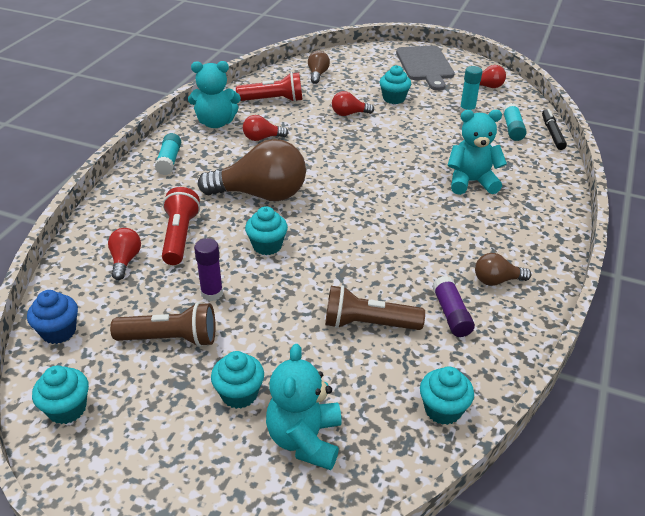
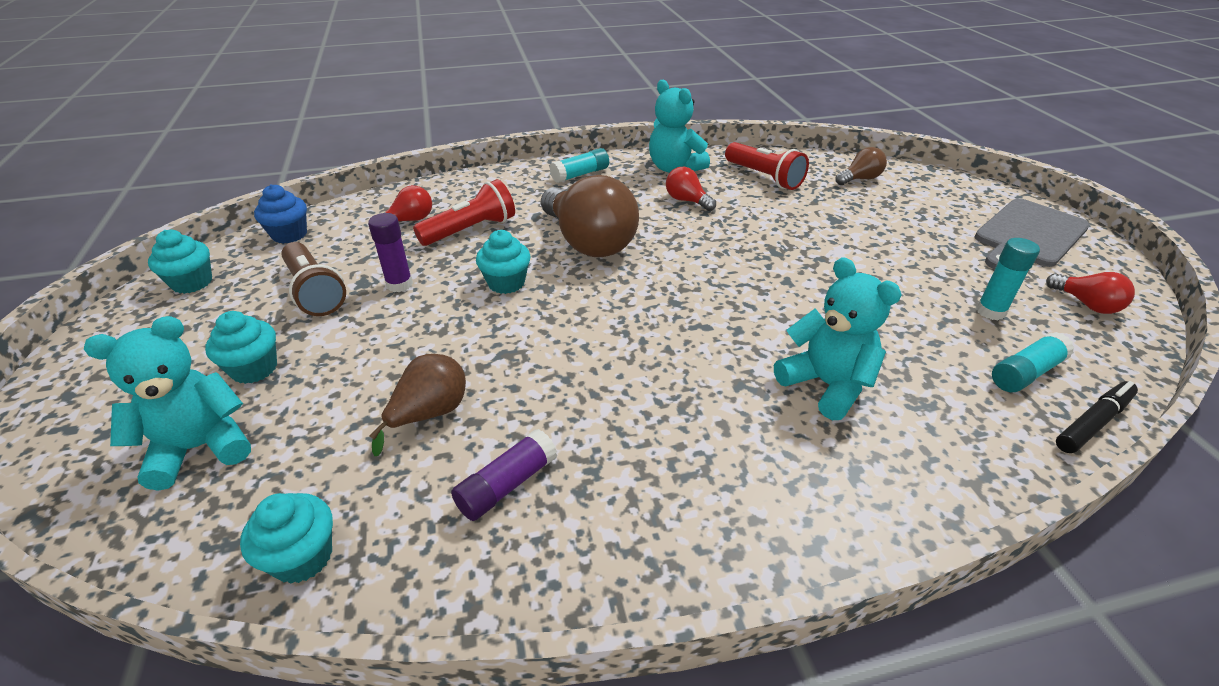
camera: 55 degrees right, 0 degrees up
(349, 114) = (819, 229): red light bulb -> none
(368, 324) = (429, 414): brown flashlight -> brown pear
(393, 99) = (907, 244): turquoise cupcake -> none
(496, 280) = (624, 506): brown light bulb -> none

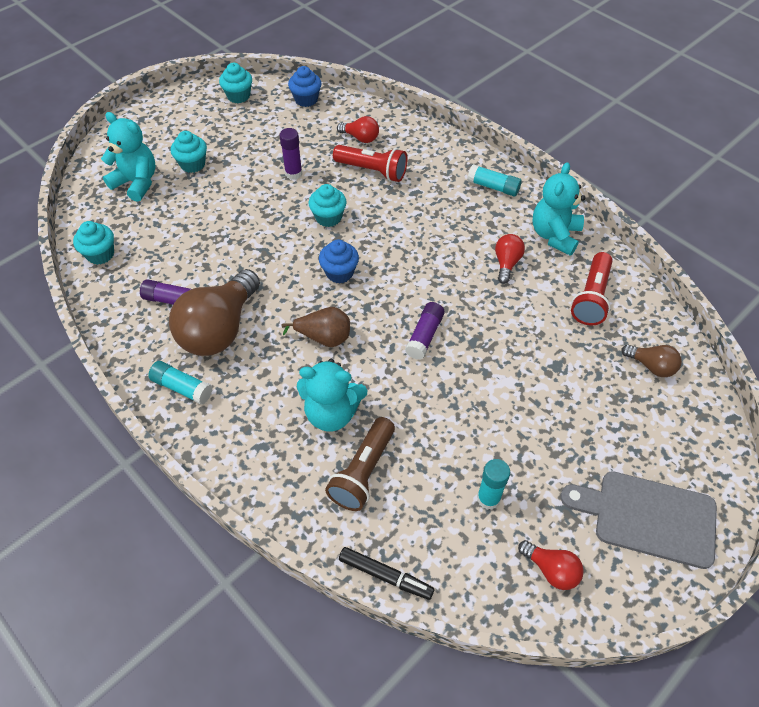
camera: 60 degrees right, 15 degrees up
(315, 292) = (263, 145): brown flashlight -> brown flashlight (363, 472)
(429, 414) = (201, 246): brown pear -> brown pear (324, 338)
(588, 242) = (403, 234): brown light bulb -> brown light bulb (219, 329)
(604, 304) = (339, 273): none -> blue cupcake
(747, 277) = (424, 336): none -> purple glue stick
(826, 385) = (332, 413): turquoise teddy bear -> turquoise teddy bear turned 75 degrees clockwise
(1025, 373) = (419, 529): turquoise glue stick -> turquoise glue stick (182, 387)
(1086, 304) = (551, 570): red light bulb -> red light bulb turned 75 degrees counterclockwise

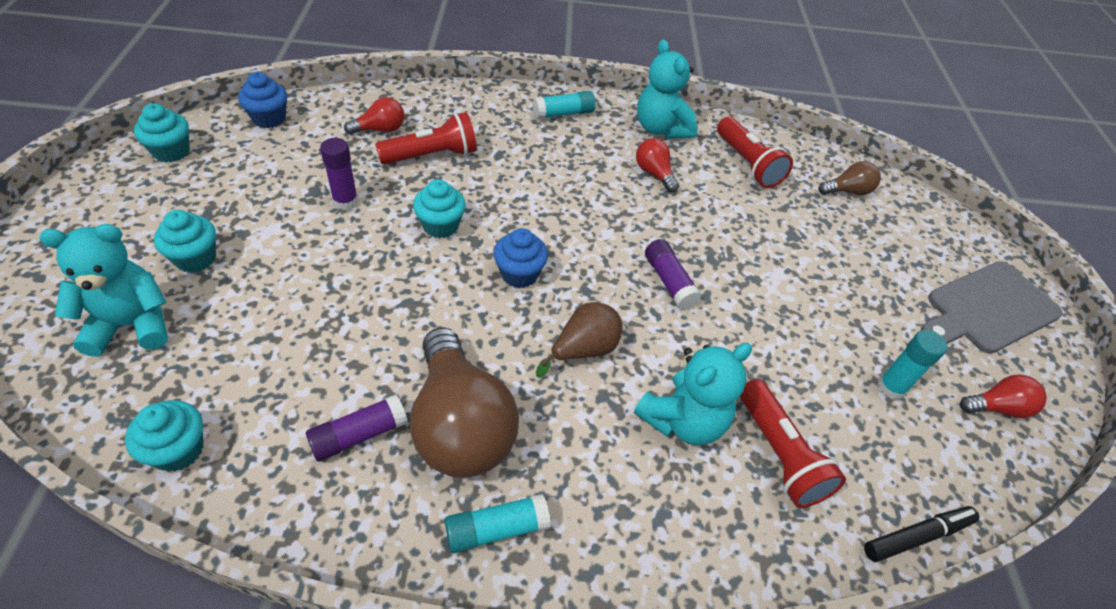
camera: 50 degrees left, 5 degrees down
(363, 472) = (779, 454): brown flashlight -> red flashlight

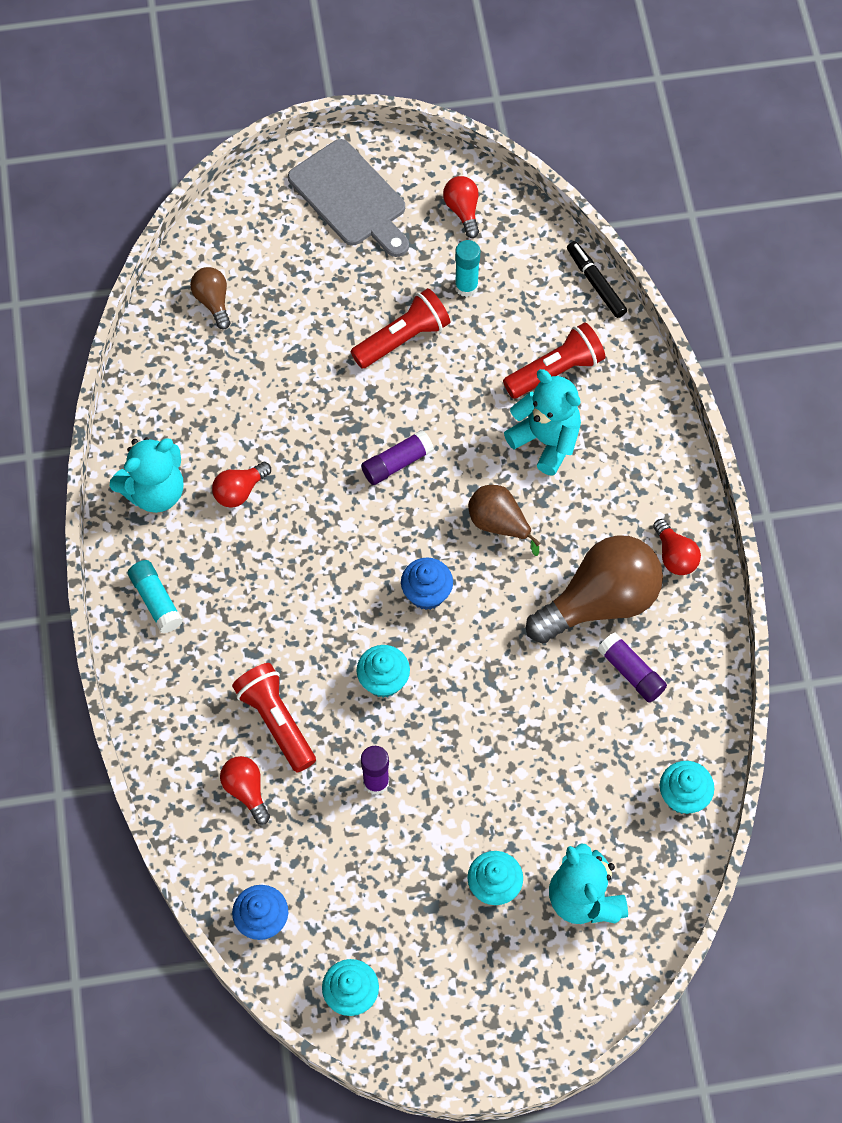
camera: 95 degrees left, 15 degrees up
(496, 529) = (674, 556): turquoise glue stick -> red light bulb
(747, 163) = (194, 399): red flashlight -> red flashlight (403, 339)

